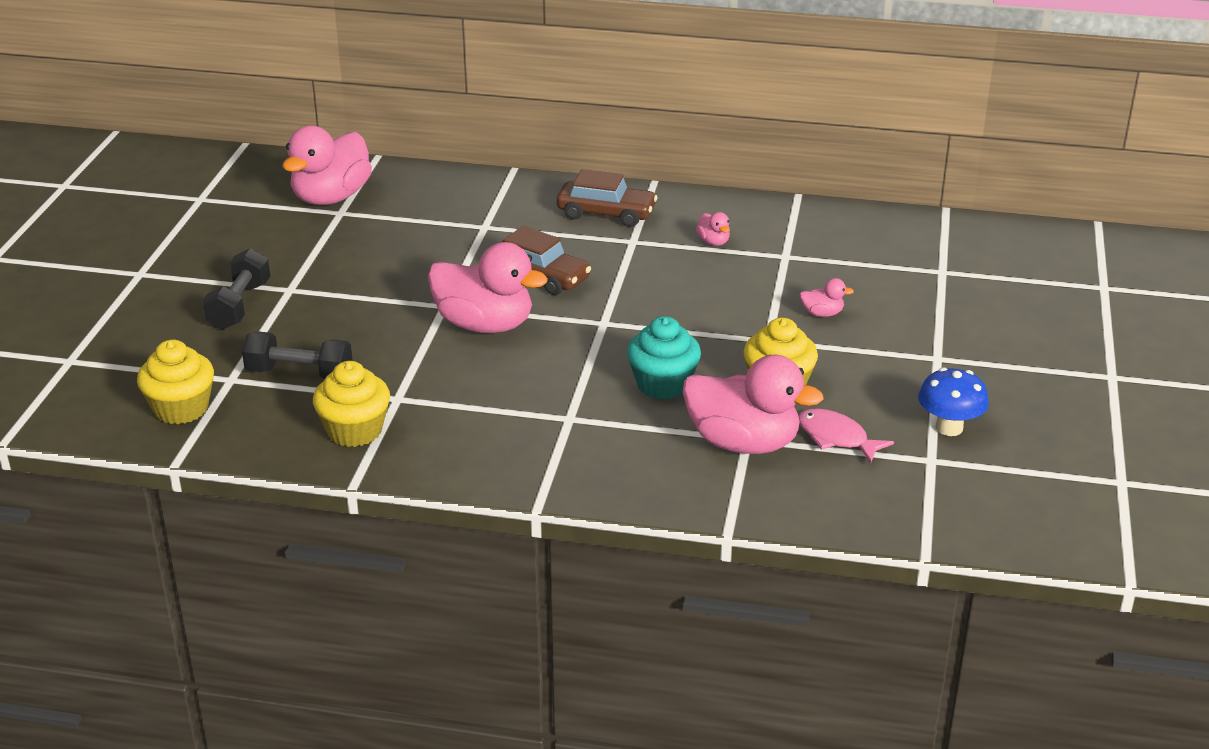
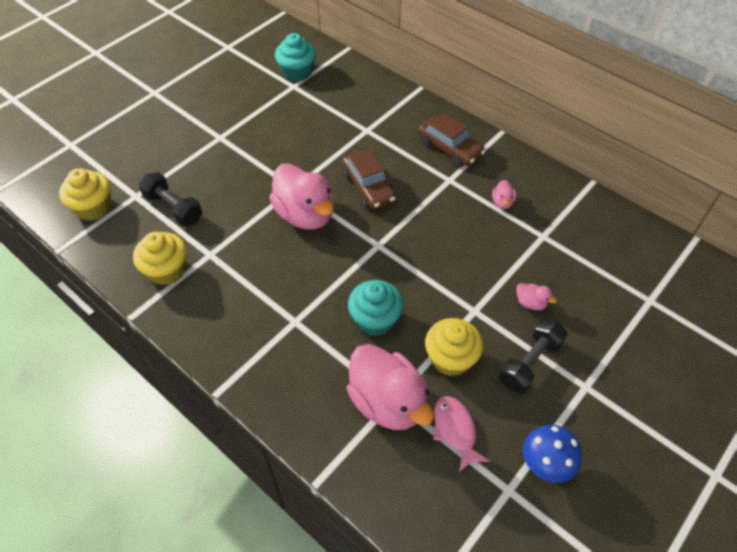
camera: 30 degrees right, 20 degrees up
(239, 305) = (184, 139): black dumbbell -> black dumbbell (529, 363)
(331, 197) = (297, 72): pink duck -> turquoise cupcake

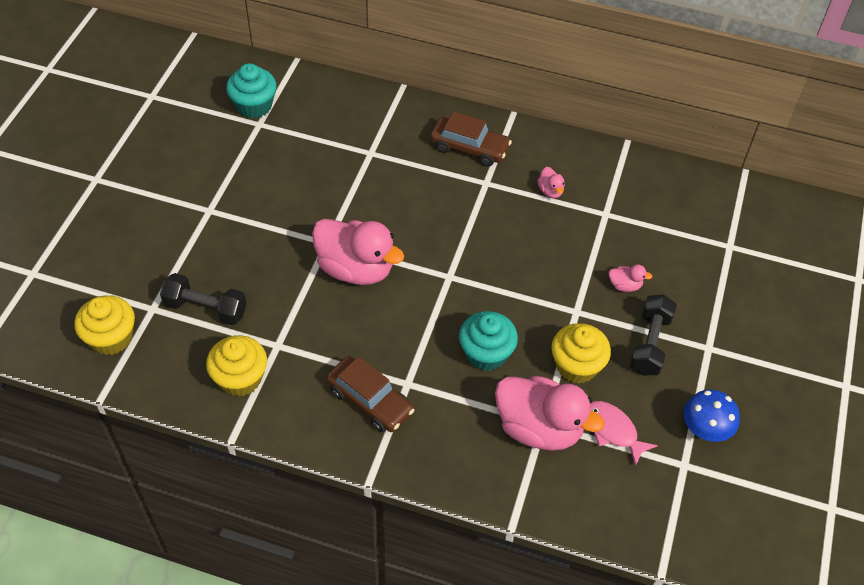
camera: 25 degrees left, 0 degrees up
(368, 187) = (406, 217): brown car -> brown car (370, 401)

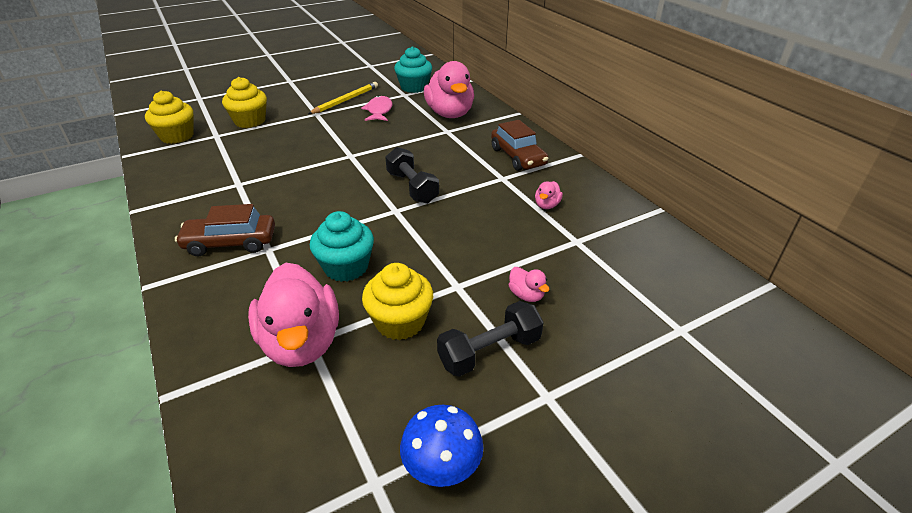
camera: 45 degrees right, 15 degrees down
(206, 308) = (238, 148): black dumbbell -> black dumbbell (412, 187)
(210, 171) = (345, 100): none -> yellow pencil
(240, 378) = (192, 186): yellow cupcake -> yellow cupcake (250, 121)
(356, 269) = (344, 175): pink duck -> pink duck (450, 114)
(370, 401) = (230, 243): brown car -> brown car turned 90 degrees clockwise
(613, 431) = (355, 394): pink fish -> pink fish (379, 111)

